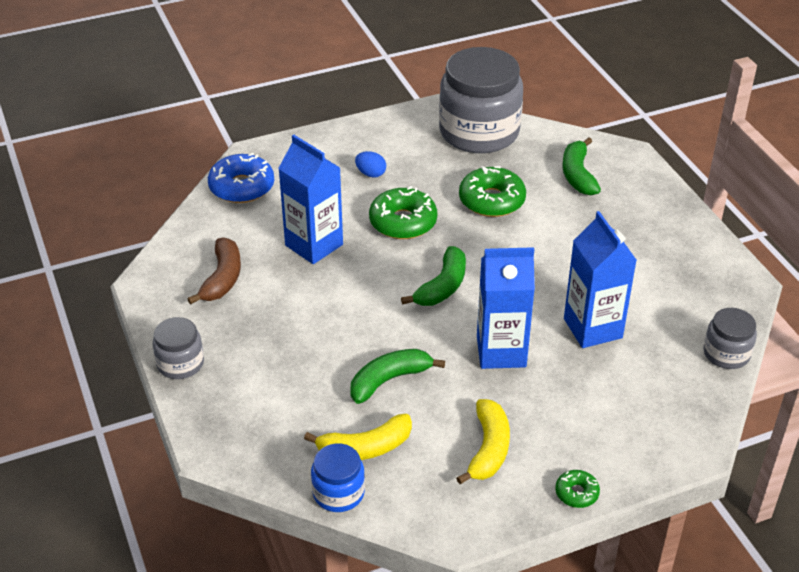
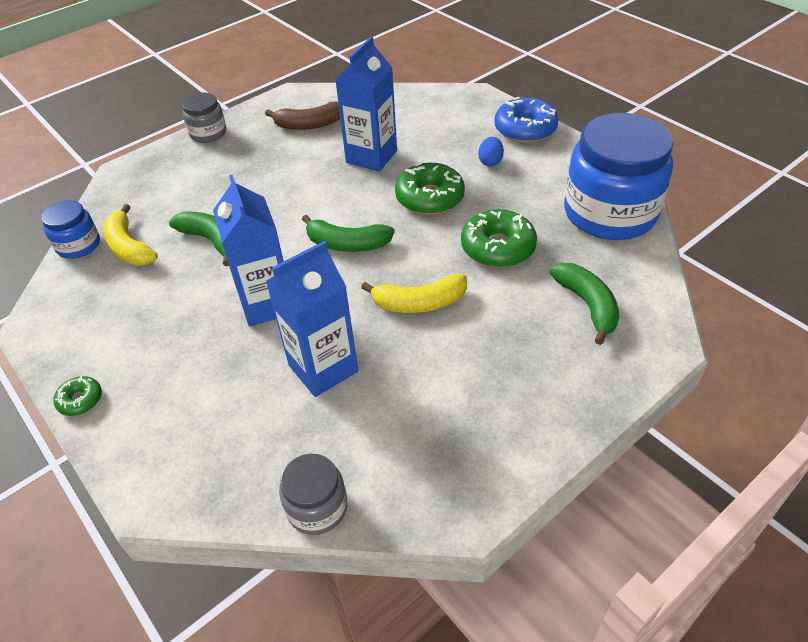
camera: 75 degrees right, 5 degrees up
(242, 187) = (428, 102): blue donut -> blue donut (525, 129)
(479, 132) = (610, 213): grey jar -> blue jar
(488, 449) = (134, 323): yellow banana -> yellow banana (419, 303)
(578, 175) = (587, 305): green banana -> green banana turned 90 degrees clockwise

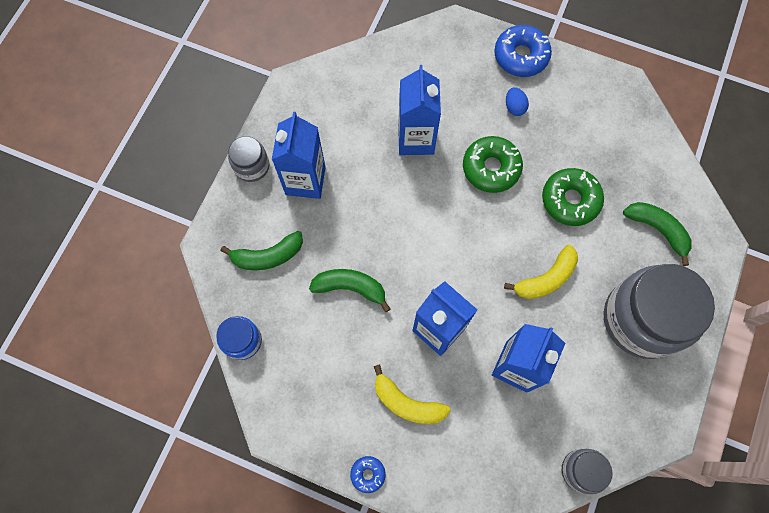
camera: 30 degrees left, 25 degrees up
(80, 400) = (368, 474): green donut -> blue donut
(129, 247) = (287, 324): yellow banana -> yellow banana (407, 403)
(244, 155) = (305, 180): none -> blue carton
(309, 124) = (336, 119): brown banana -> none
(347, 244) = (458, 244): green banana -> green banana (268, 256)
(510, 381) = (641, 319): none -> grey jar
(610, 213) = (630, 130): blue jar -> none

